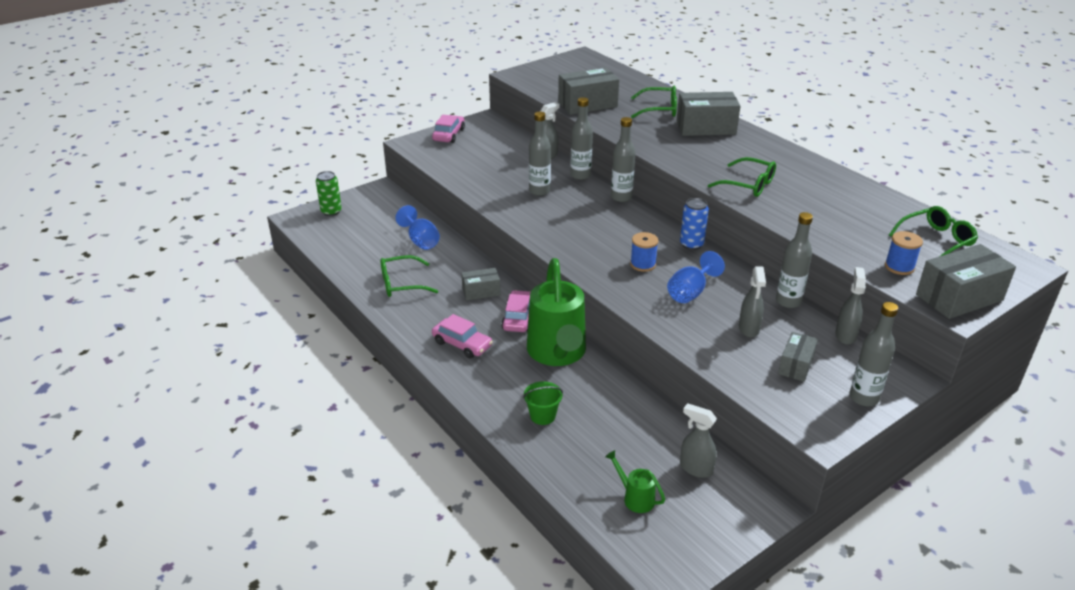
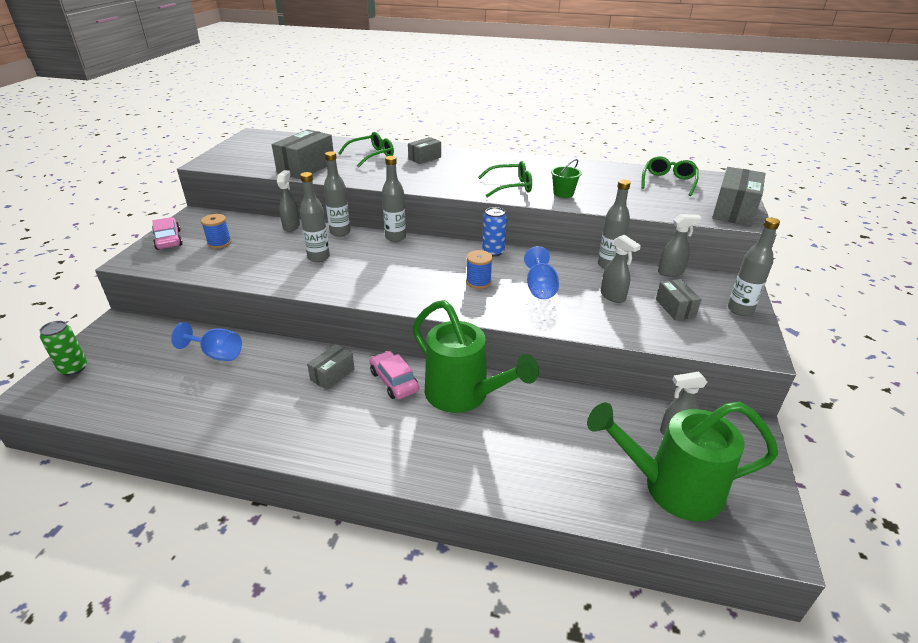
camera: 40 degrees left, 0 degrees up
(401, 284) = (239, 406): green glasses -> none
(462, 344) = (369, 434): pink car -> none
(542, 416) = (518, 461): green bucket -> green bucket (563, 193)
(635, 498) = (671, 488): green watering can -> green watering can, size x2.37
(706, 128) = (424, 158): grey box -> grey box, size x0.58
(845, 335) = (671, 272): grey spray bottle -> grey spray bottle turned 105 degrees clockwise
(899, 267) = (677, 205): blue spool -> blue spool (219, 243)

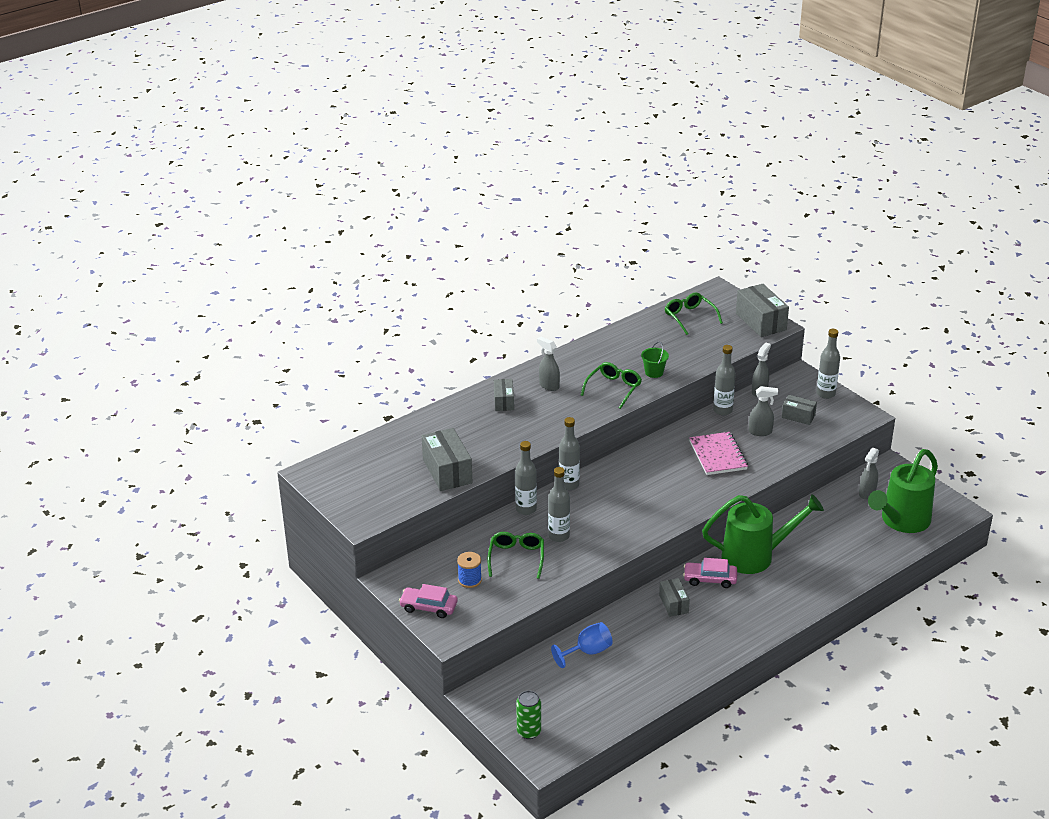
camera: 50 degrees left, 0 degrees up
(291, 226) = (483, 531): grey spray bottle -> grey spray bottle (549, 385)
(372, 155) = (462, 426): green glasses -> green glasses (516, 558)
(478, 282) = (681, 477): blue spool -> none
(493, 252) = (647, 450): blue can -> none
(540, 288) = (718, 455): blue goblet -> pink notebook

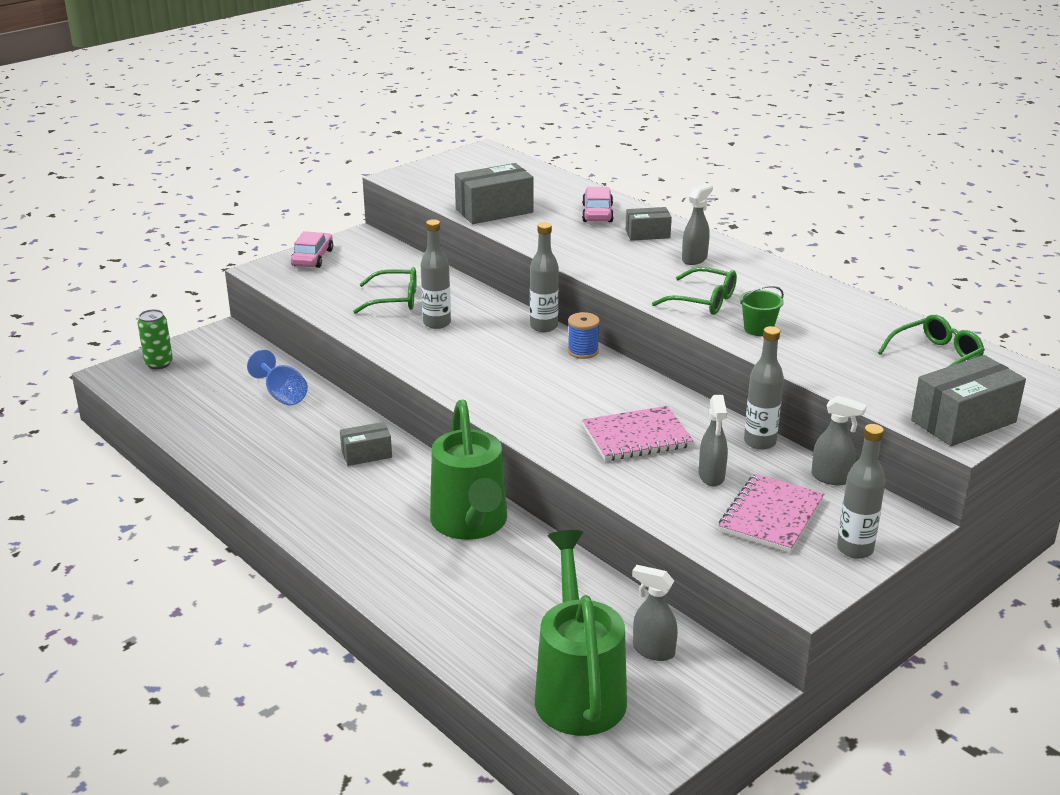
camera: 85 degrees right, 5 degrees down
(470, 580) = (356, 276): blue spool -> blue spool (583, 351)
(526, 509) = (489, 302): grey bottle -> none
(710, 579) = (418, 483): pink car -> pink car (597, 213)
(798, 416) = (771, 516): grey box -> pink notebook
(901, 521) = (578, 689): green watering can -> green watering can turned 45 degrees clockwise

